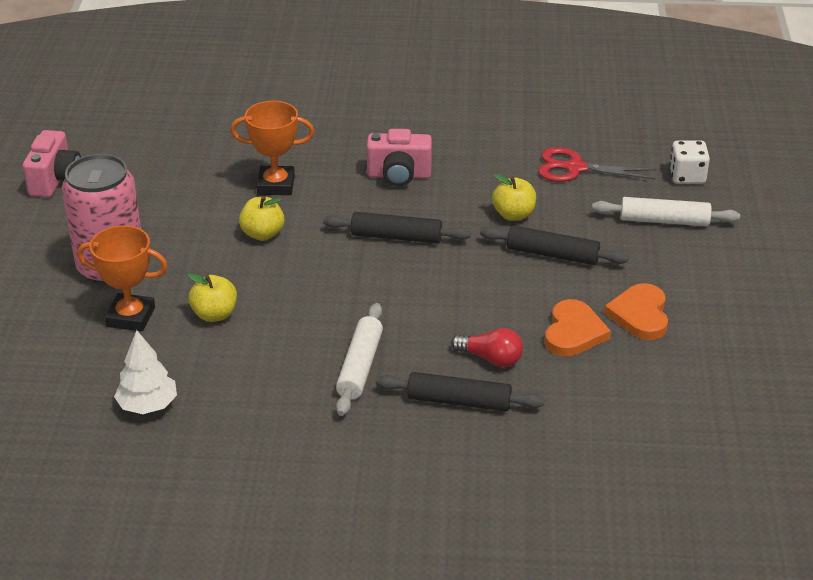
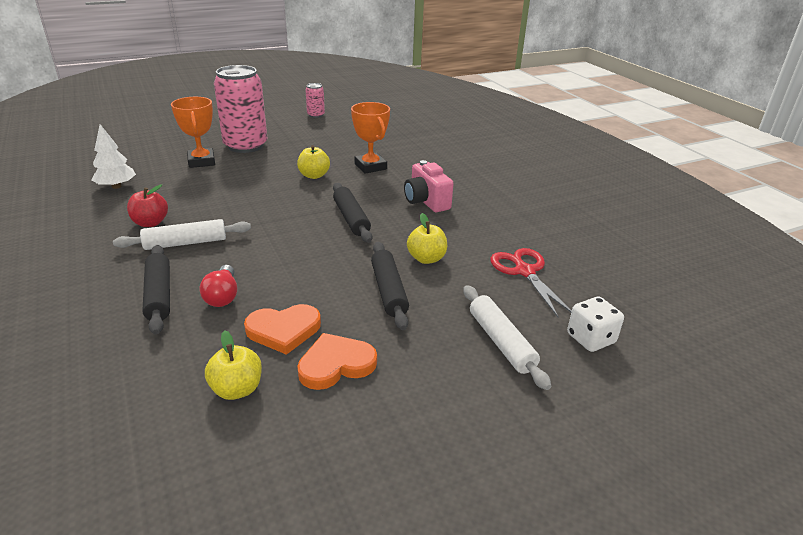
camera: 60 degrees right, 5 degrees down
(55, 180) = (316, 115): pink camera -> pink can
(214, 314) = (218, 182): yellow apple -> yellow apple (237, 389)
(286, 387) = (150, 223): none -> red apple

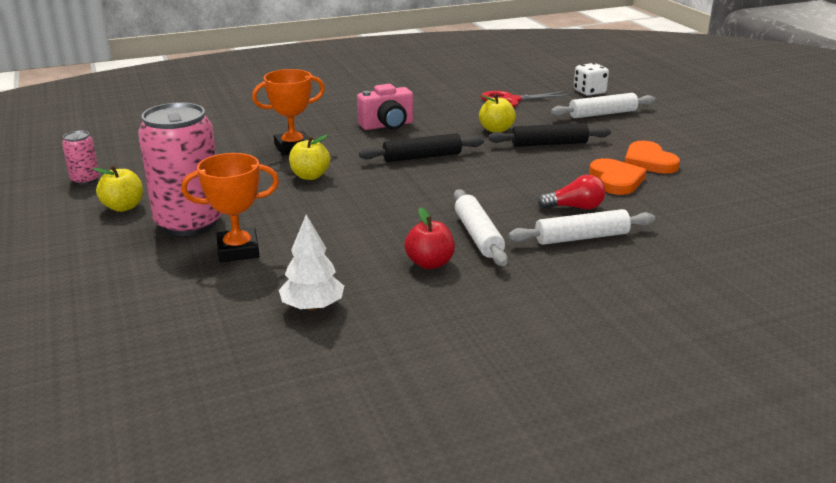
camera: 85 degrees left, 5 degrees down
(159, 295) = (581, 238): black rolling pin -> white rolling pin
(237, 389) = (692, 192): yellow apple -> yellow apple (123, 207)

